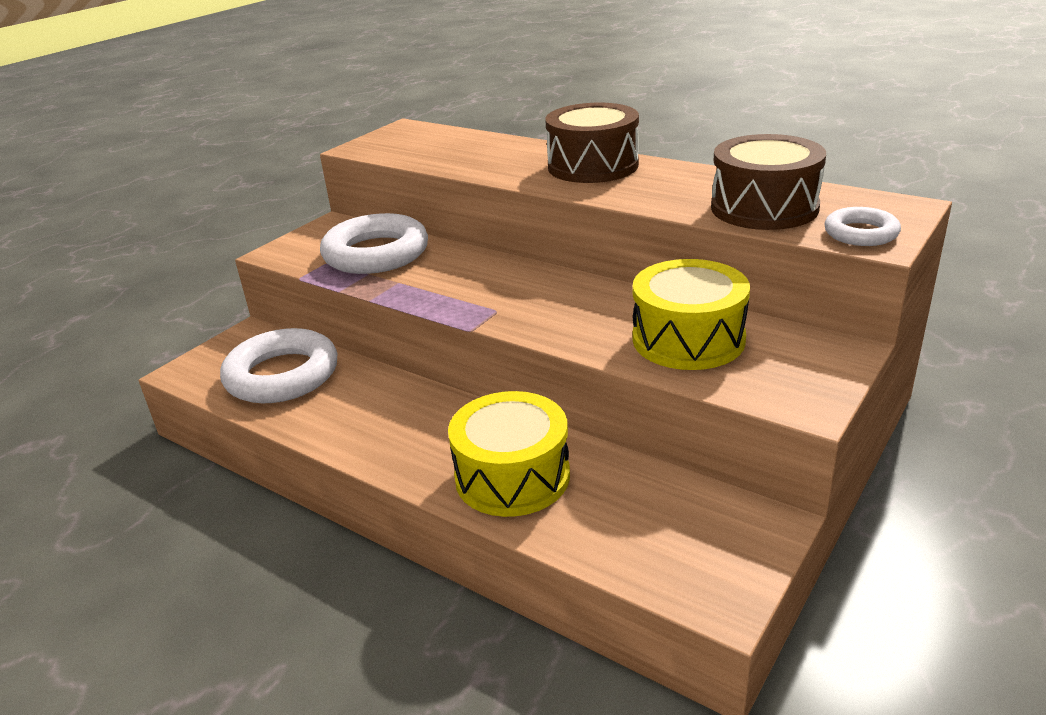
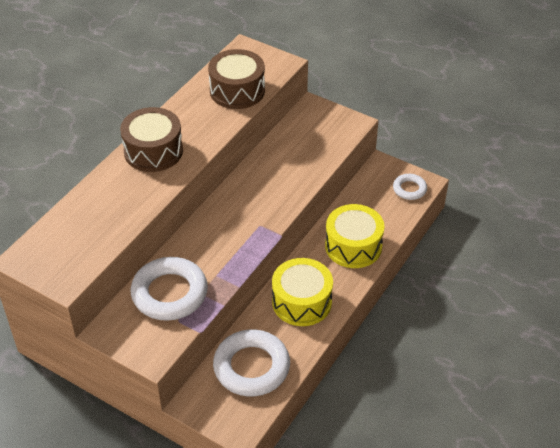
camera: 95 degrees left, 15 degrees up
(688, 339) = (299, 152): yellow drum -> yellow drum (302, 302)
(861, 233) = (274, 66): white ring -> white ring (409, 189)

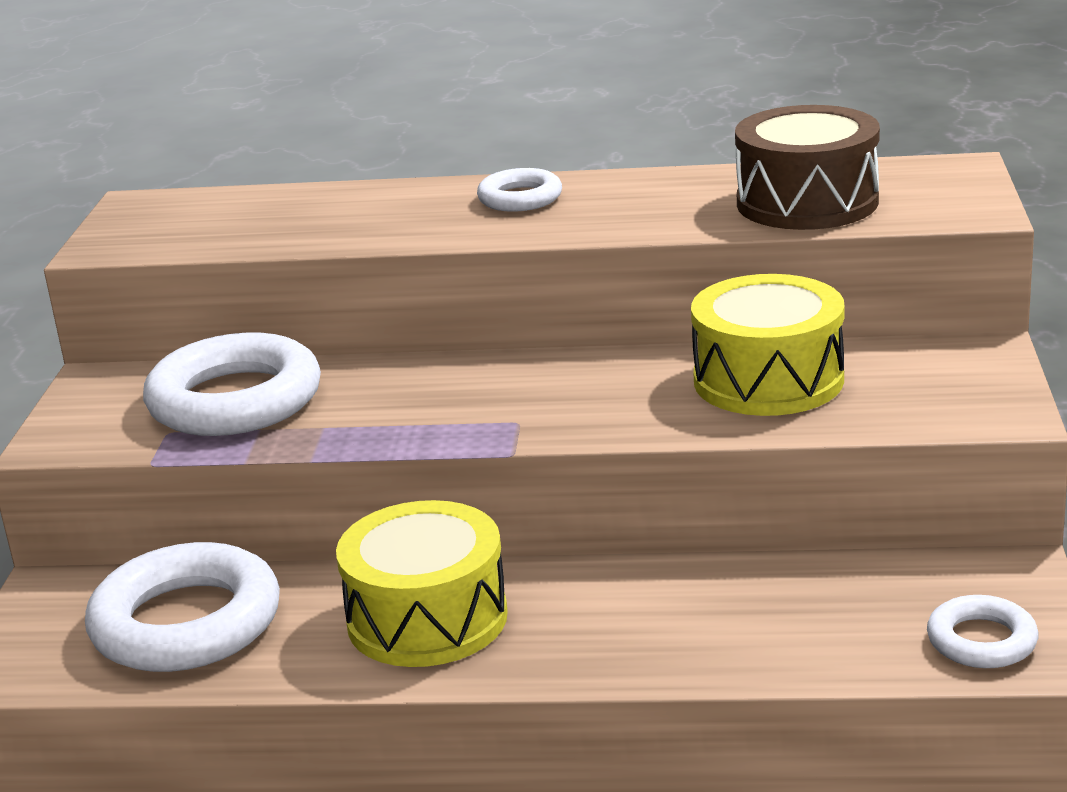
camera: 65 degrees right, 20 degrees down
(153, 151) = (520, 198): brown drum -> white ring
(353, 246) = (676, 626): yellow drum -> yellow drum (768, 380)

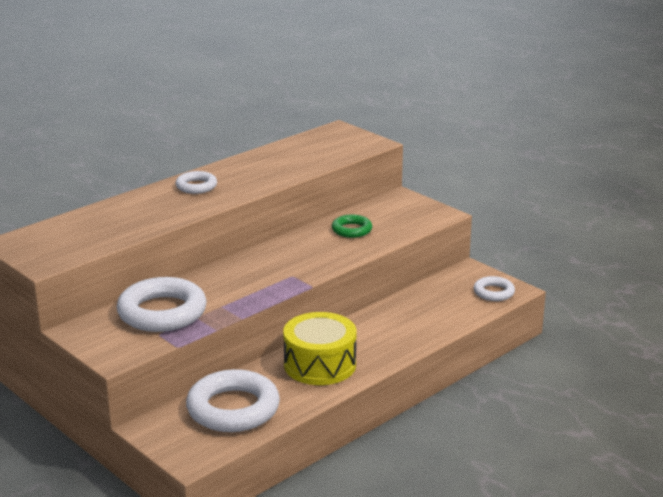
camera: 50 degrees left, 0 degrees up
(768, 380) = (352, 230): yellow drum -> green ring
(807, 202) = (312, 156): brown drum -> none

